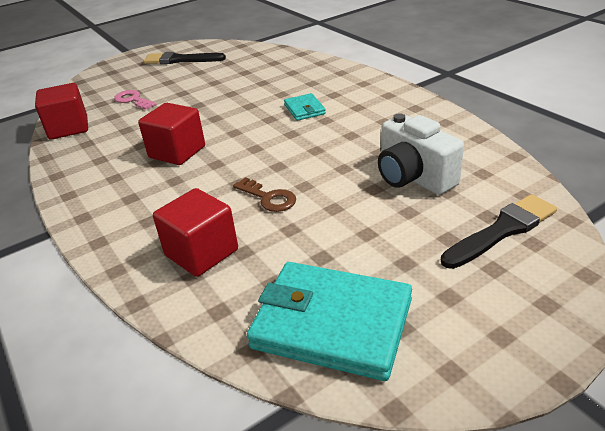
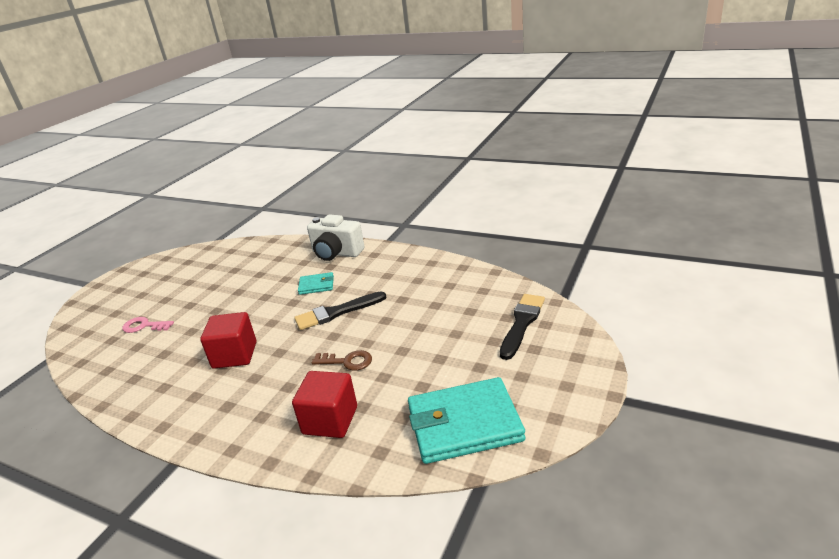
camera: 30 degrees left, 5 degrees down
(68, 128) = (99, 372): red cube -> none
(180, 60) = (158, 276): black brush -> black brush (337, 312)
(304, 109) = (316, 285): turquoise wallet -> turquoise wallet turned 45 degrees counterclockwise
(413, 177) = (440, 309): white camera -> white camera (336, 253)

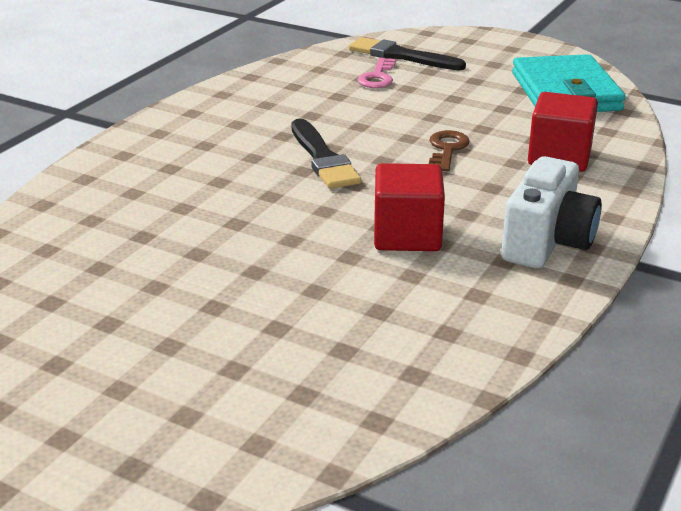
camera: 90 degrees left, 0 degrees up
(144, 326) = (269, 355): pink key -> pink key (377, 77)
(316, 285) = (229, 177): turquoise wallet -> none
(336, 253) = (126, 163): white camera -> white camera (547, 243)

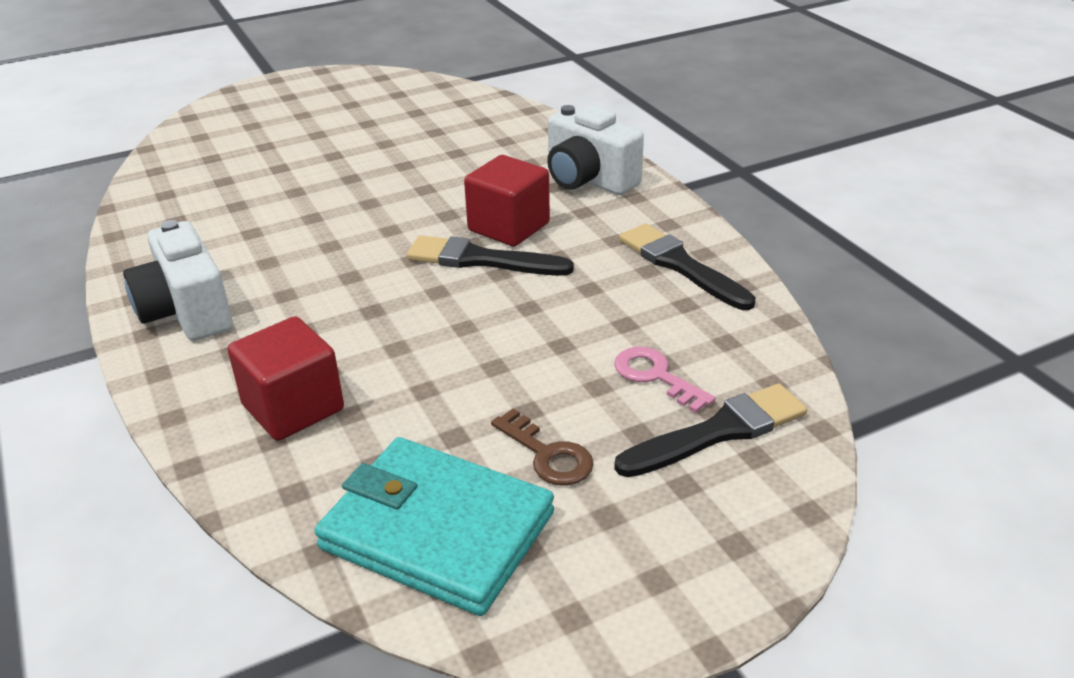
camera: 125 degrees right, 5 degrees up
(145, 157) = (588, 180): none -> white camera
(248, 96) = (680, 265): none -> black brush
(407, 235) = (300, 251): red cube -> red cube (509, 227)
(447, 149) = (409, 339): brown key -> brown key (548, 455)

